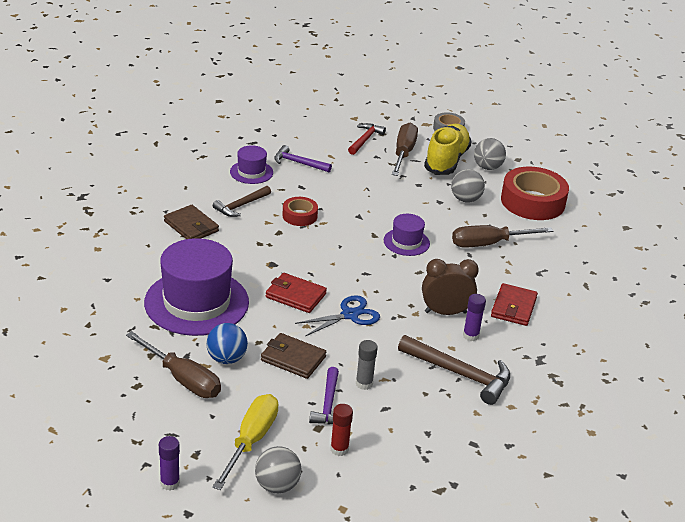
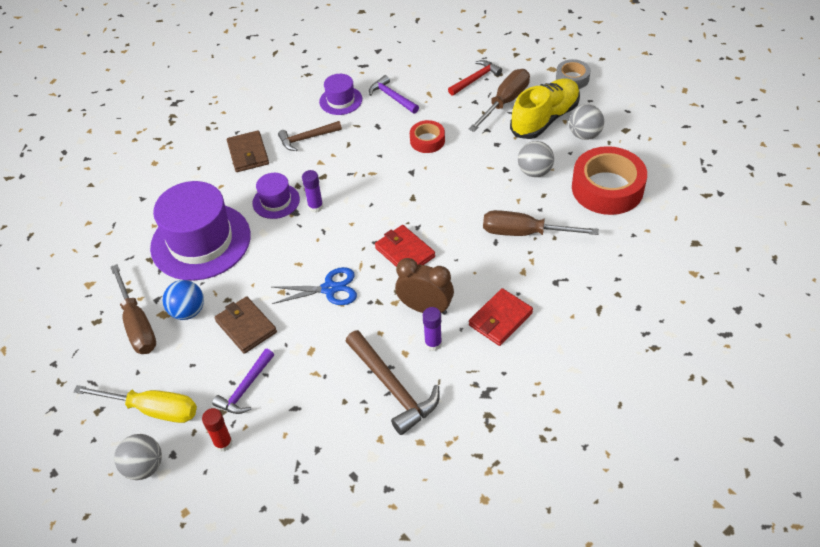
camera: 30 degrees right, 15 degrees up
(170, 483) = (58, 435): purple glue stick -> purple glue stick (315, 207)
(251, 440) = (153, 409): yellow screwdriver -> yellow screwdriver turned 60 degrees clockwise
(295, 295) = (293, 254): red wallet -> red wallet (405, 252)
(299, 216) = (354, 160): red tape -> red tape (427, 140)
(364, 384) = (293, 374): grey glue stick -> none
(406, 242) = (439, 213): purple hat -> purple hat (276, 201)

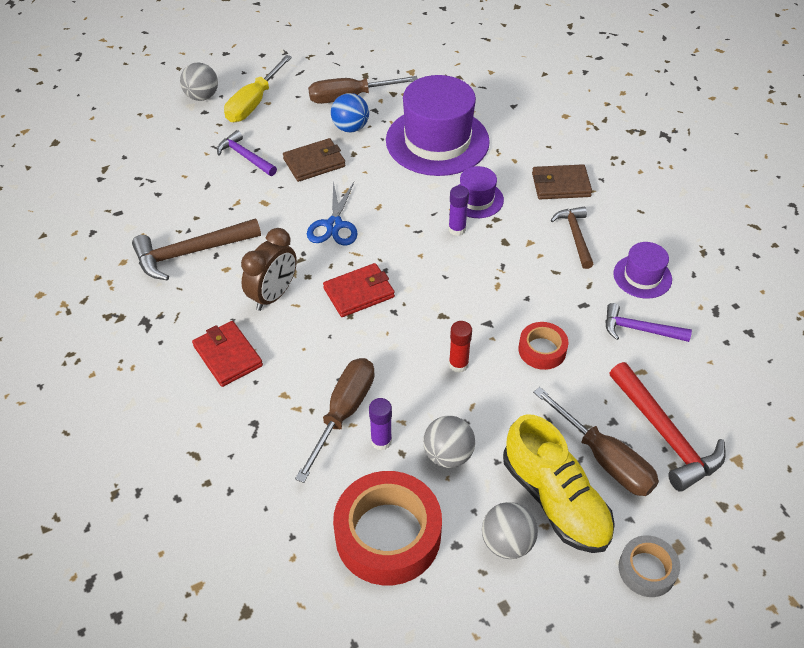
camera: 100 degrees right, 0 degrees up
(223, 443) = (197, 139): red glue stick -> red glue stick (458, 364)
(392, 97) = (639, 329): purple hammer -> purple hammer turned 135 degrees counterclockwise
(433, 343) = (225, 292): purple glue stick -> purple glue stick (381, 441)
(475, 79) = (665, 434): red hammer -> red hammer, size x1.58

